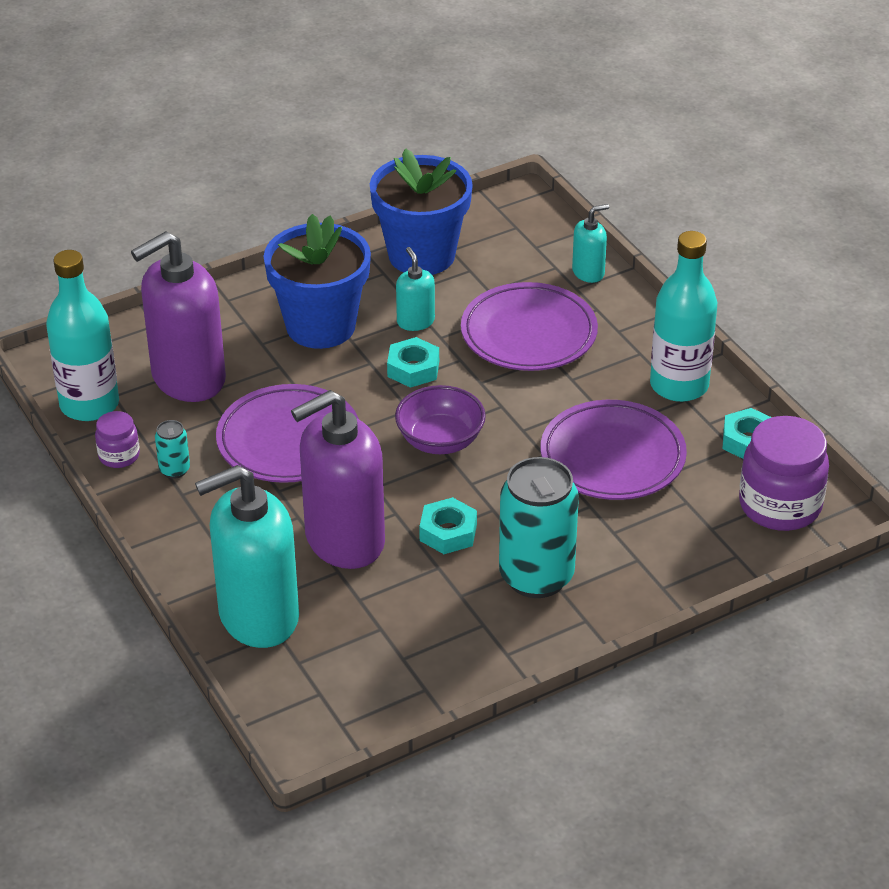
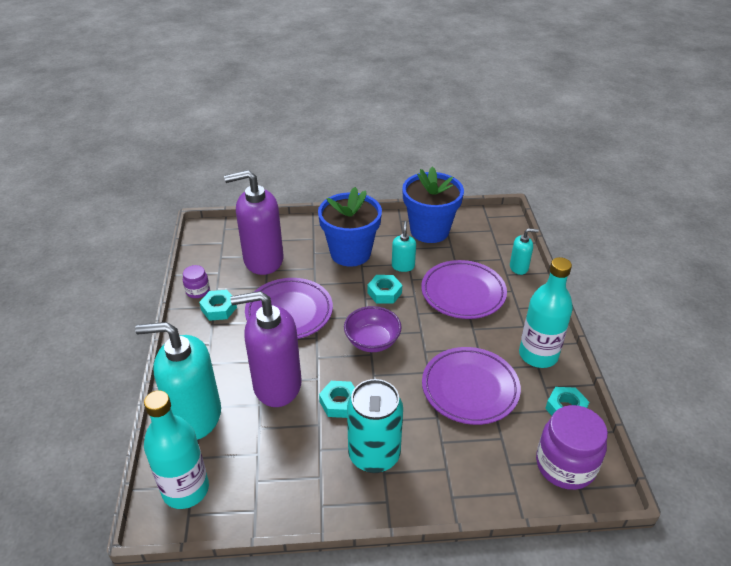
camera: 25 degrees right, 0 degrees up
(89, 404) = (205, 258): turquoise bottle -> turquoise bottle (185, 489)
(174, 470) = (219, 309): turquoise can -> turquoise nut

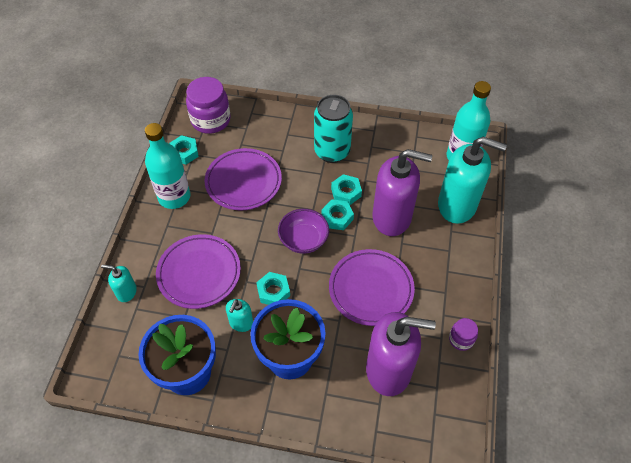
camera: 165 degrees left, 15 degrees up
(219, 309) = (439, 310): turquoise nut -> turquoise nut (337, 217)

